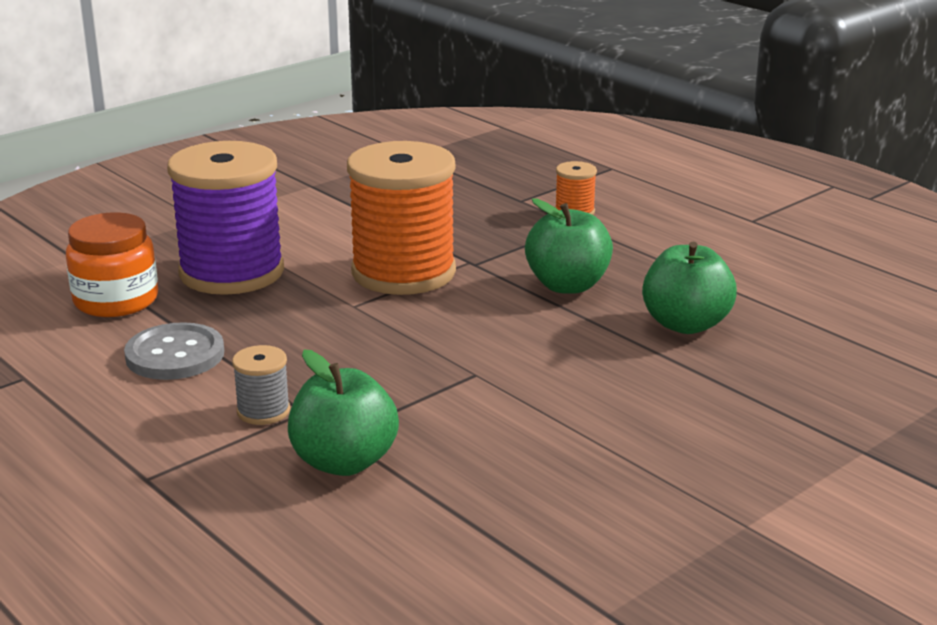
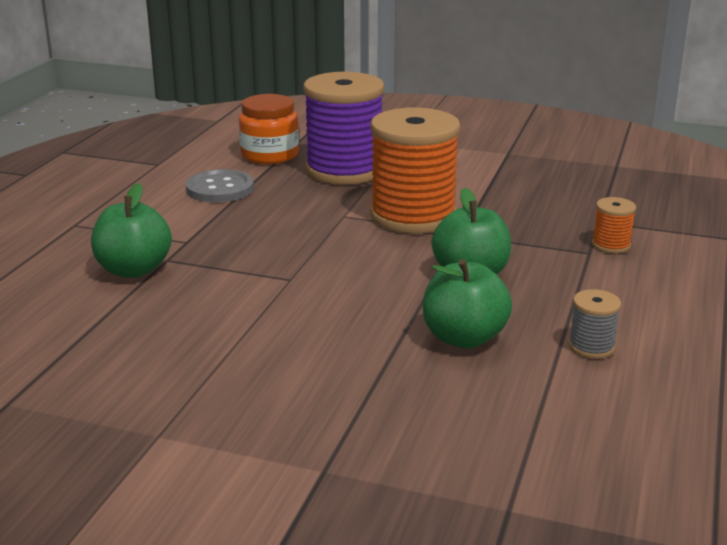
camera: 60 degrees right, 0 degrees up
(263, 411) = (175, 230): grey spool -> grey spool (591, 347)

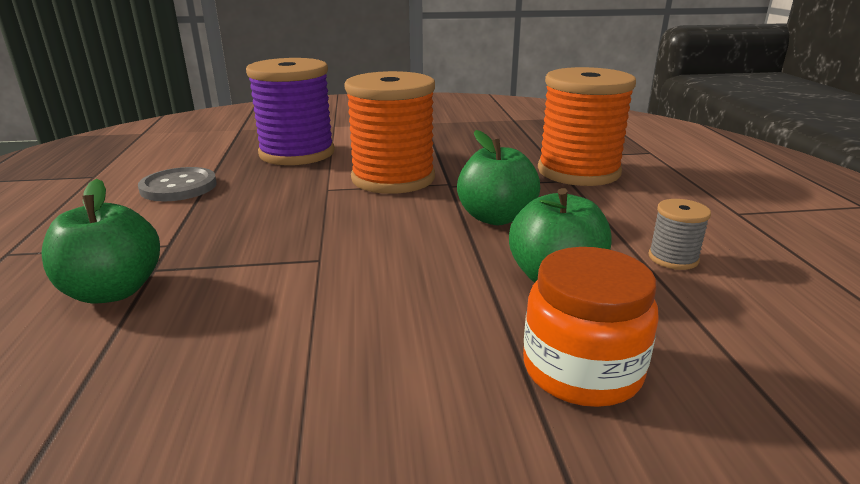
camera: 25 degrees left, 0 degrees up
(269, 155) = (214, 152): orange jar -> orange jar (581, 370)
(611, 245) = (578, 171): orange spool -> orange spool, size x2.37

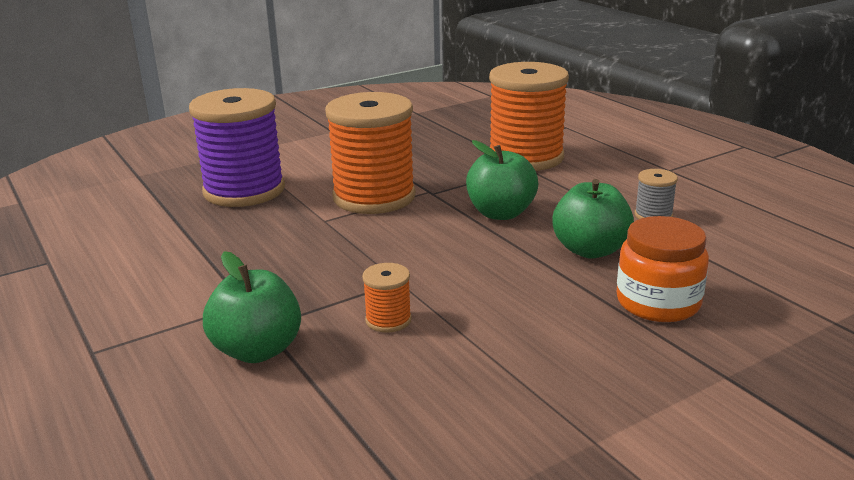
camera: 25 degrees left, 0 degrees up
(179, 187) = (169, 251): grey button -> none
(259, 296) = (388, 320): none -> orange spool

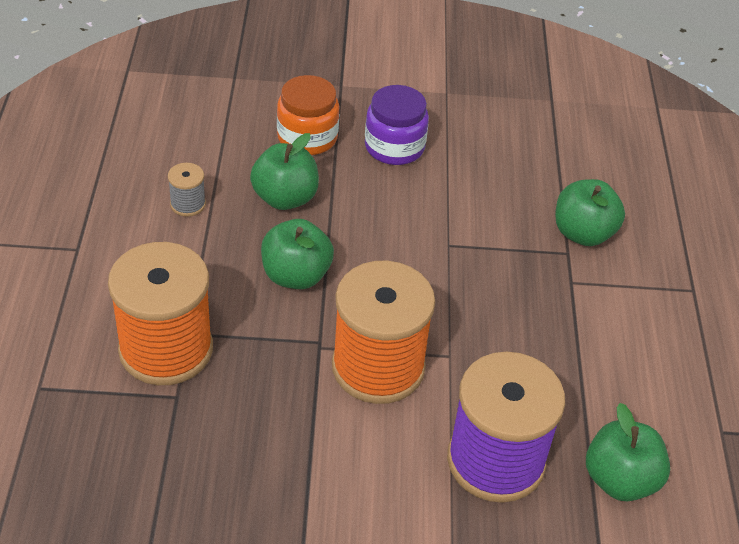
camera: 150 degrees left, 20 degrees up
(139, 212) = (620, 480): none -> green apple
(388, 320) = (484, 213): orange spool -> none
(561, 337) = (394, 147): none -> purple jar

